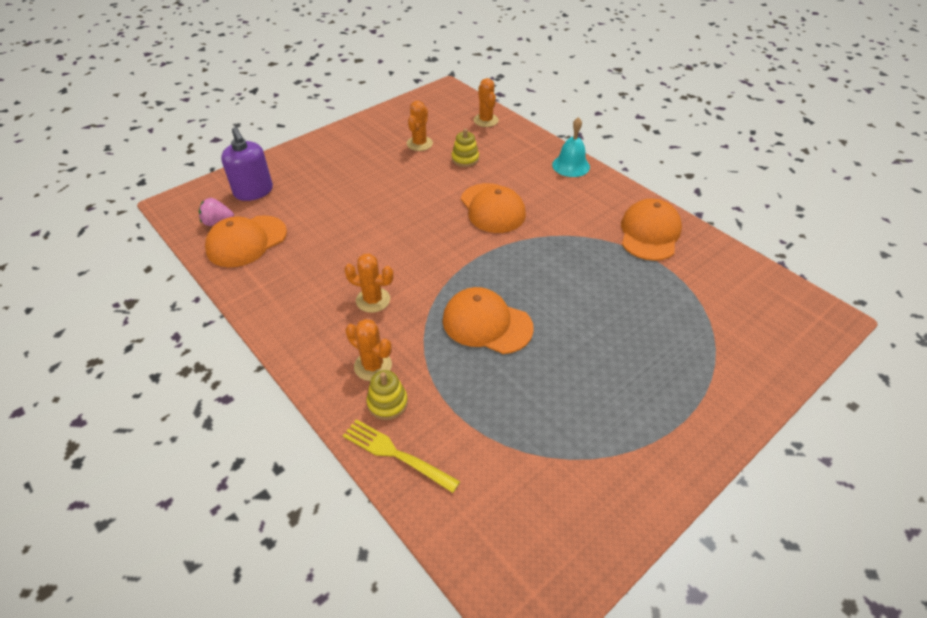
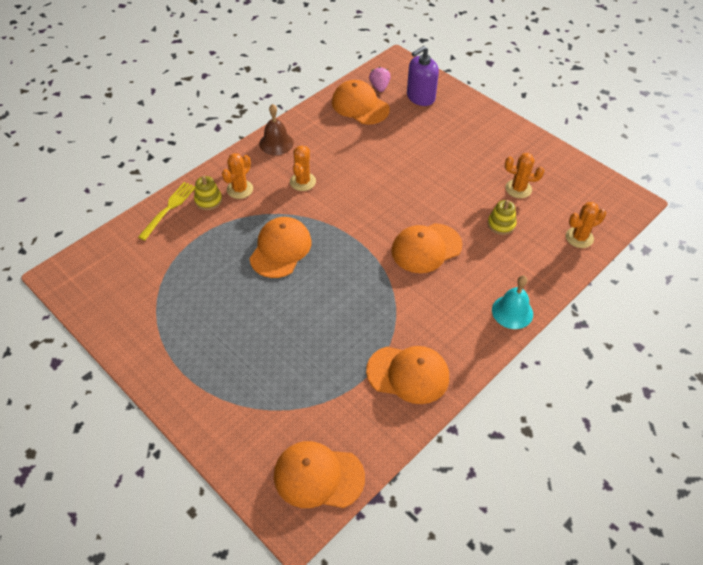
camera: 85 degrees right, 5 degrees up
(290, 325) = (276, 143): none -> brown bell
(777, 300) = (318, 476): none -> orange cap

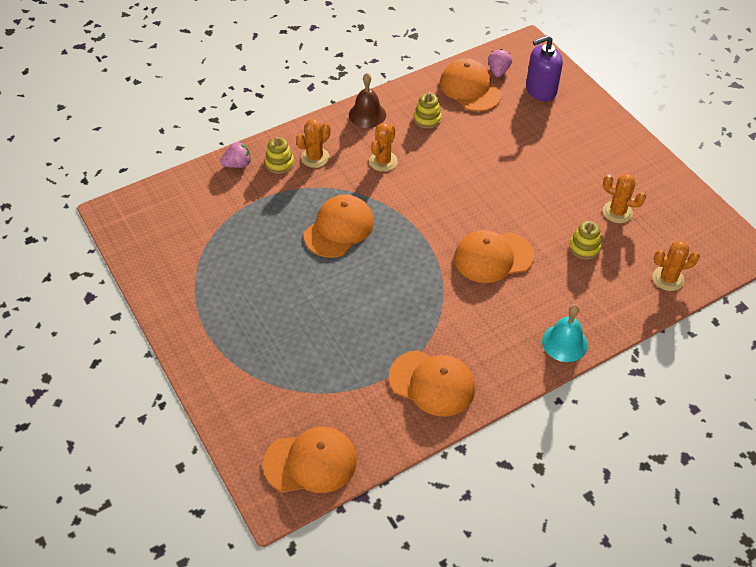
camera: 15 degrees right, 0 degrees up
(169, 208) = (237, 164): yellow fork -> pink strawberry
(318, 476) = (310, 462): orange cap -> orange cap turned 150 degrees clockwise
(331, 138) = (427, 119): none -> yellow stacking toy

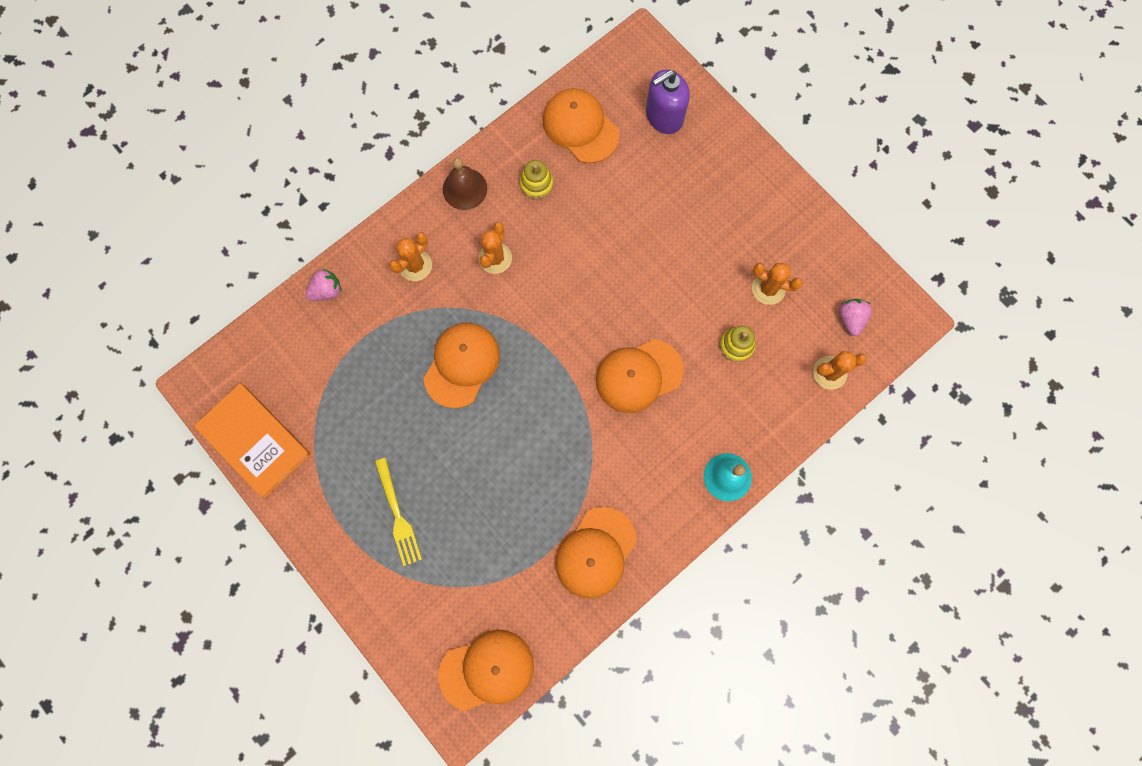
camera: 10 degrees left, 25 degrees up
(147, 256) = (254, 441): none -> orange book
(257, 328) = (398, 516): none -> yellow fork
(279, 163) = (376, 281): yellow stacking toy -> none
(432, 383) = (595, 552): orange cap -> orange cap turned 105 degrees clockwise
(498, 71) = (610, 93): pink strawberry -> pink strawberry (850, 319)

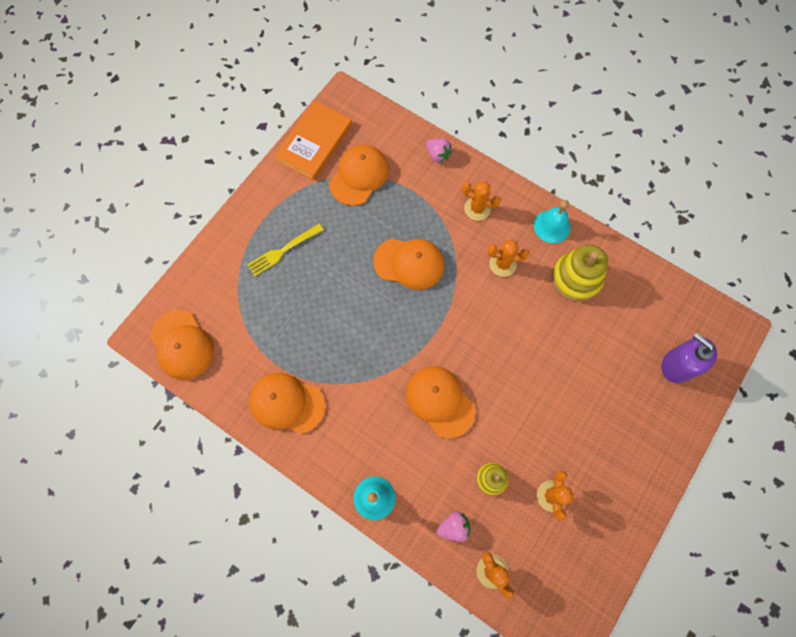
camera: 75 degrees right, 5 degrees down
(464, 189) = (552, 226): brown bell -> turquoise bell
(536, 184) = (576, 278): yellow stacking toy -> yellow stacking toy, size x1.78
(580, 127) = (639, 299): orange cap -> orange cap (359, 176)
(850, 319) = (549, 580): pink strawberry -> pink strawberry (454, 527)

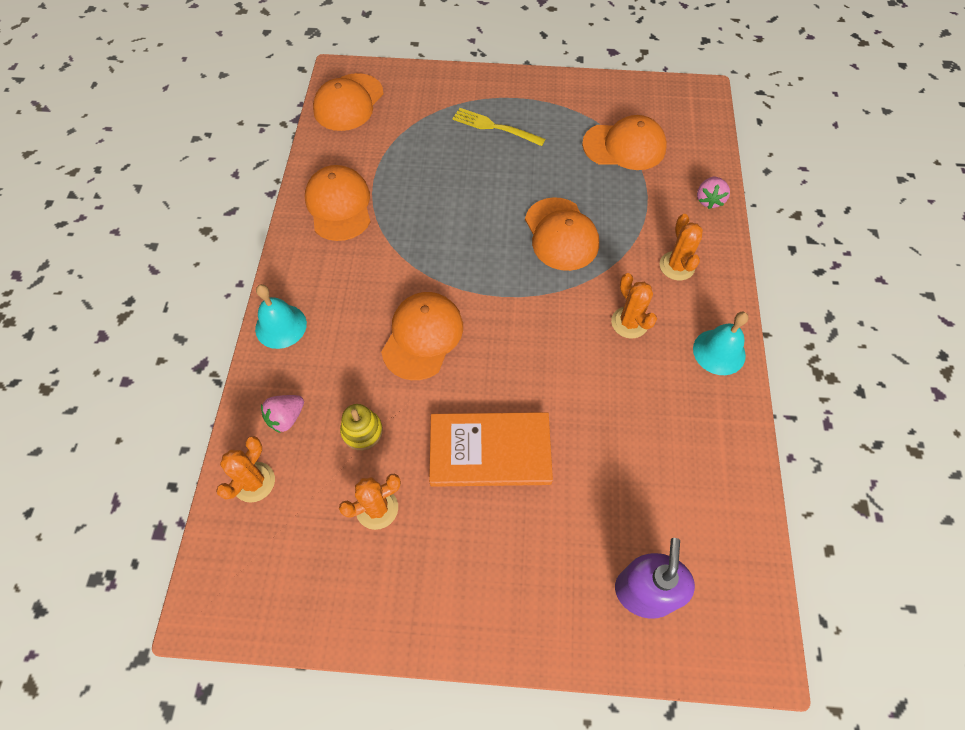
camera: 60 degrees right, 10 degrees down
(314, 142) = (630, 94): orange book -> orange book (490, 451)
(454, 527) = (286, 418): pink strawberry -> pink strawberry turned 90 degrees clockwise
(576, 278) = (672, 410): yellow stacking toy -> none

